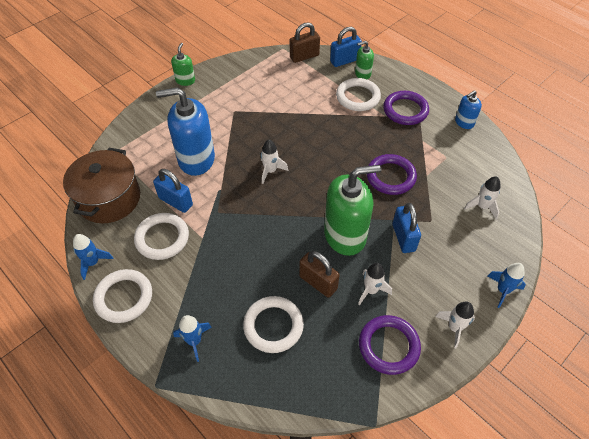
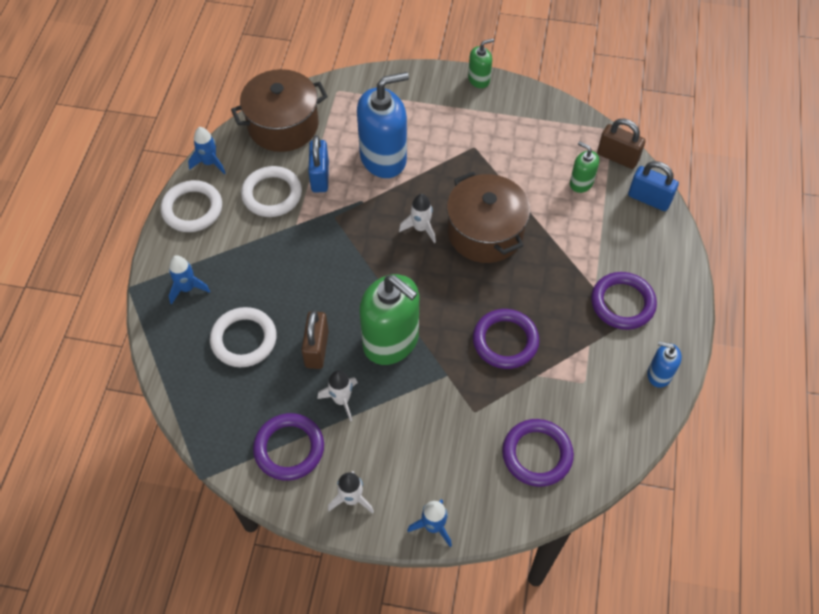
camera: 55 degrees right, 5 degrees up
(196, 159) = (383, 158): blue soap dispenser -> blue soap dispenser turned 105 degrees clockwise
(303, 142) = (485, 232): none -> brown pot
(358, 97) = (600, 245): white ring -> none
(362, 74) = (644, 228): green soap dispenser -> green soap dispenser (581, 183)
(403, 237) = (430, 396): blue padlock -> none
(482, 207) = (537, 454): white rocket -> purple ring

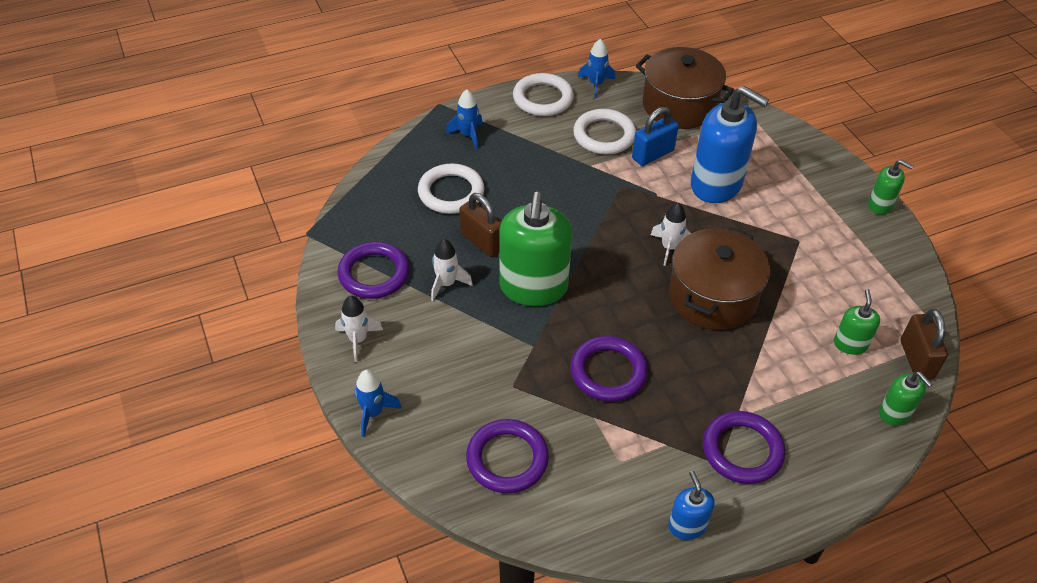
camera: 55 degrees right, 10 degrees down
(317, 349) = (482, 242): brown padlock -> brown padlock turned 75 degrees clockwise
(649, 199) = (894, 413): blue padlock -> green soap dispenser

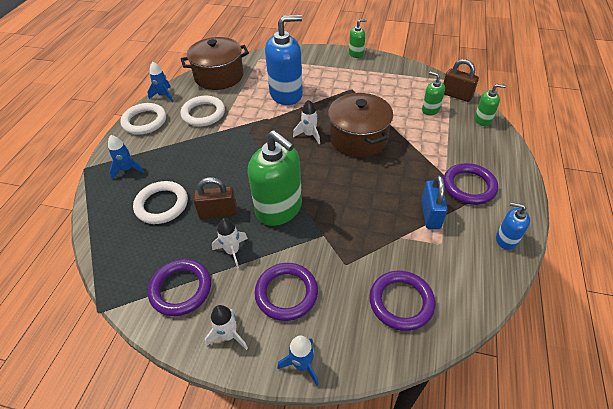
camera: 50 degrees left, 0 degrees up
(608, 372) = (373, 211): purple ring -> purple ring (286, 293)
(653, 155) = (239, 104): blue padlock -> blue padlock (430, 214)

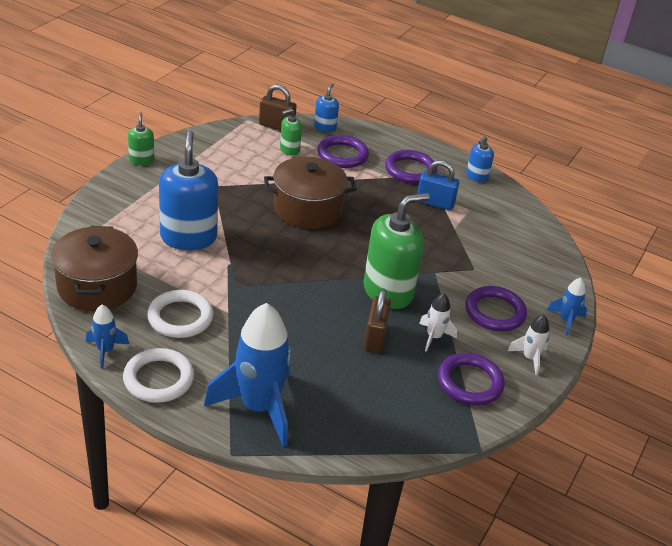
camera: 80 degrees left, 10 degrees down
(127, 169) = (259, 407): blue rocket -> blue rocket, size x2.16
(162, 205) = (341, 382): white ring -> none
(309, 135) = (281, 240): white rocket -> none
(401, 302) = (521, 251): purple ring -> purple ring (342, 155)
(456, 95) = (276, 126): brown padlock -> brown padlock turned 60 degrees clockwise
(483, 120) = (325, 127): green soap dispenser -> blue soap dispenser

